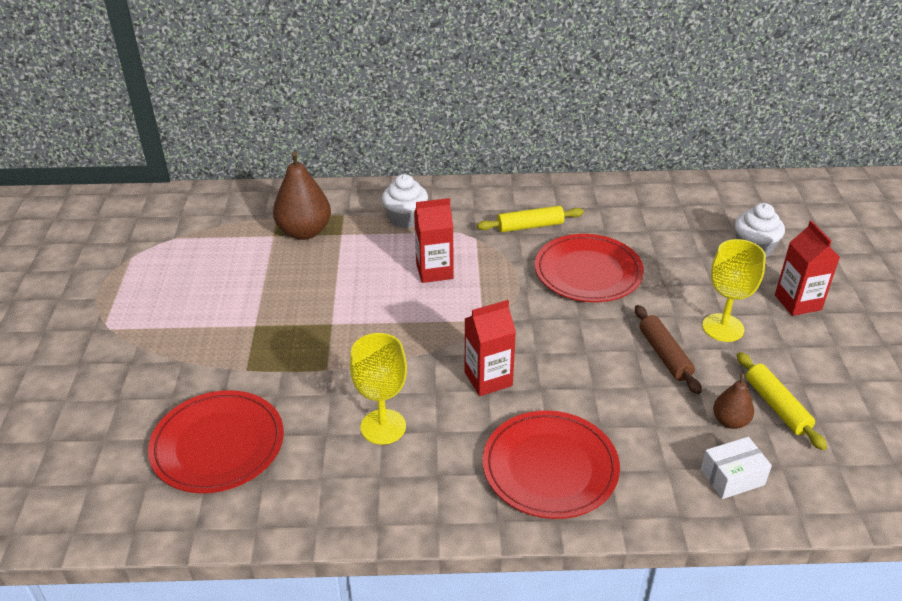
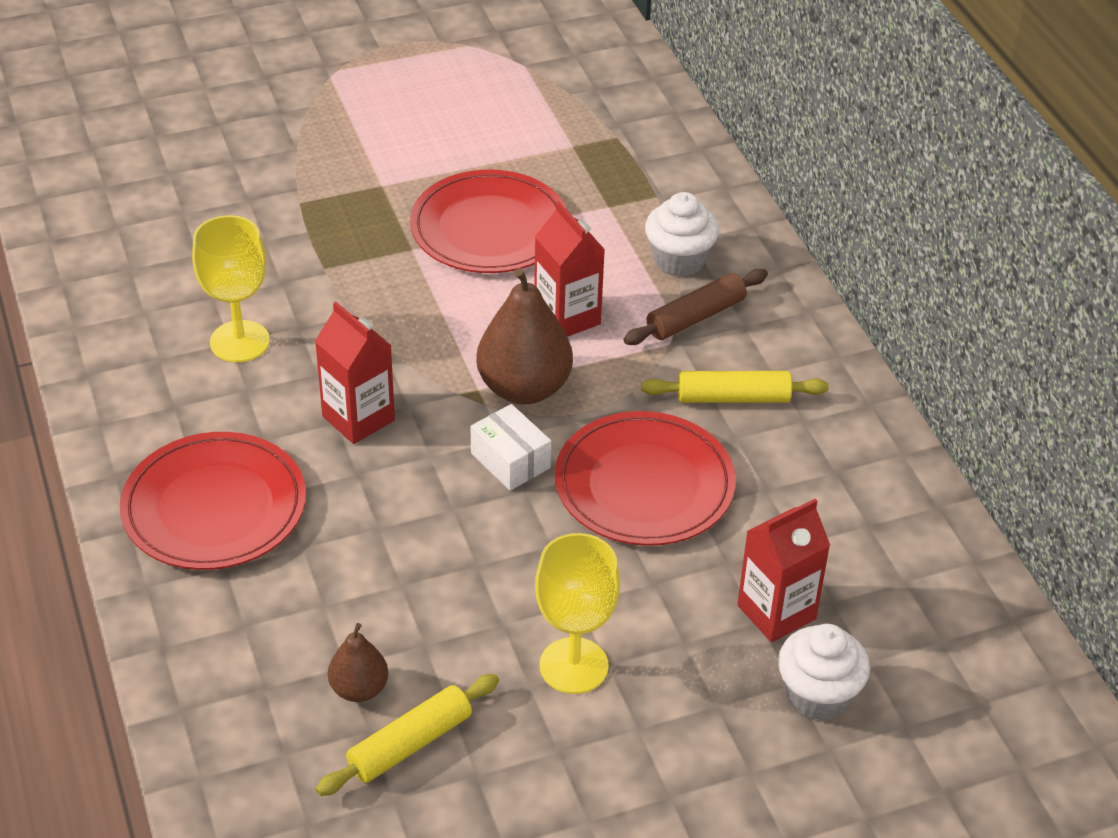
camera: 70 degrees right, 5 degrees up
(218, 445) = (171, 218): red plate -> red plate (489, 228)
(304, 232) = (595, 171): brown pear -> brown pear (524, 388)
(530, 226) = (733, 398): yellow rolling pin -> yellow rolling pin turned 60 degrees counterclockwise
(664, 355) = (479, 599): brown rolling pin -> brown rolling pin (695, 317)
(732, 477) = (248, 698): white box -> white box (510, 460)
(797, 302) = (686, 765): red carton -> red carton (776, 612)

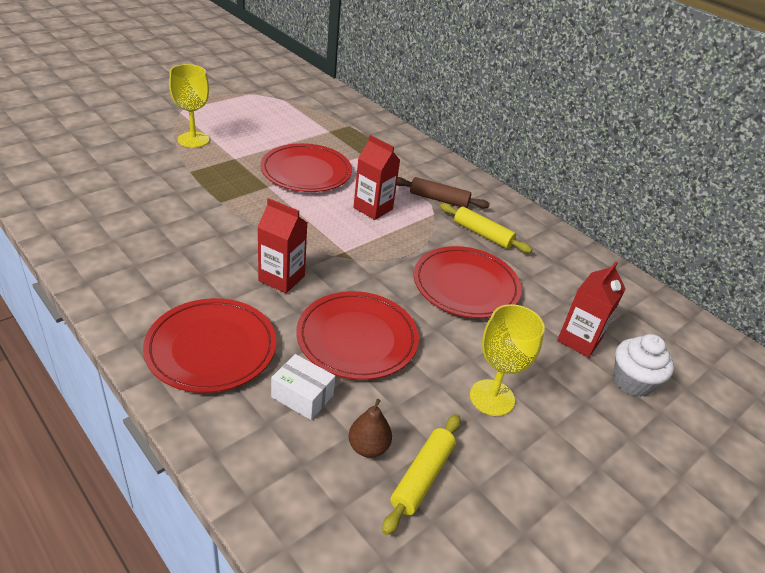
camera: 25 degrees left, 5 degrees down
(240, 341) = (185, 247): yellow goblet -> yellow goblet (193, 140)
(423, 535) = (357, 338): none -> red plate
(510, 460) = (385, 286): white box -> white box (302, 396)
(524, 388) = (370, 247): brown pear -> none
(679, 260) = (414, 175): white cupcake -> none
(695, 317) = (439, 199): brown rolling pin -> brown rolling pin turned 75 degrees clockwise
(733, 398) = (482, 234): yellow rolling pin -> yellow rolling pin turned 60 degrees clockwise

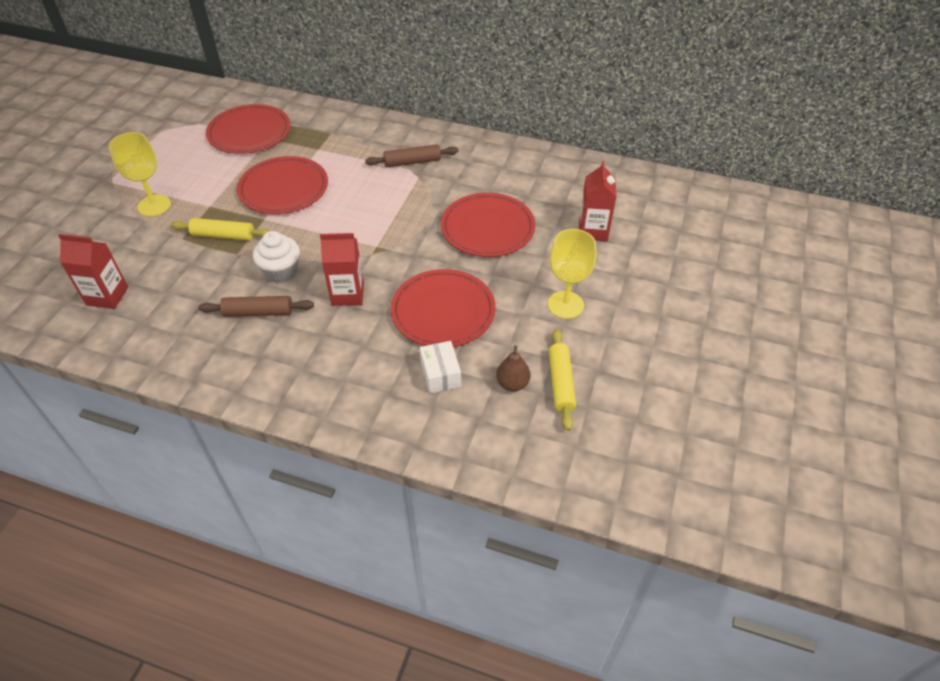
camera: 25 degrees left, 10 degrees up
(192, 255) = (258, 312): none -> brown rolling pin
(211, 348) = (345, 376): red plate -> red plate (249, 133)
(302, 396) = (440, 374): white box -> white box turned 75 degrees clockwise
(373, 208) = (367, 196): red carton -> red carton (107, 296)
(482, 234) = (468, 177): yellow rolling pin -> yellow rolling pin (223, 235)
(632, 382) = (645, 244): white cupcake -> white cupcake (281, 272)

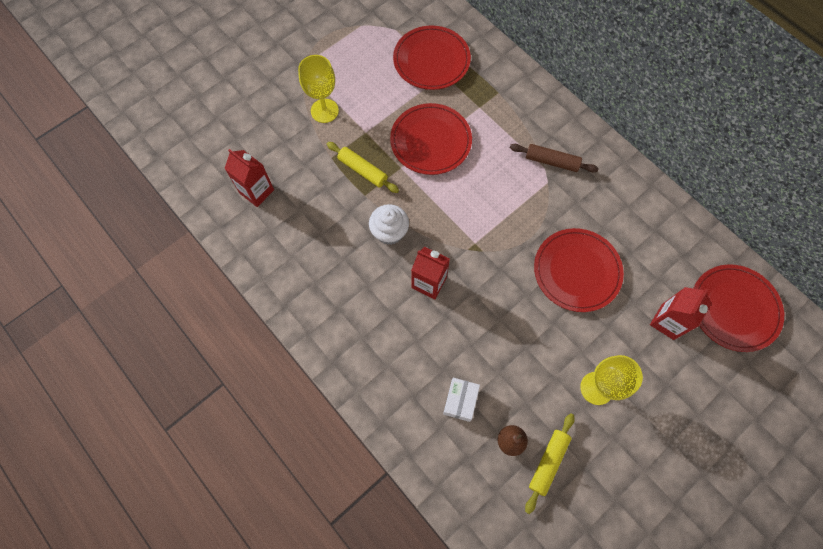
camera: 30 degrees right, 20 degrees up
(258, 312) = (355, 265): brown rolling pin -> none
(443, 311) = (494, 340): red plate -> red plate (734, 309)

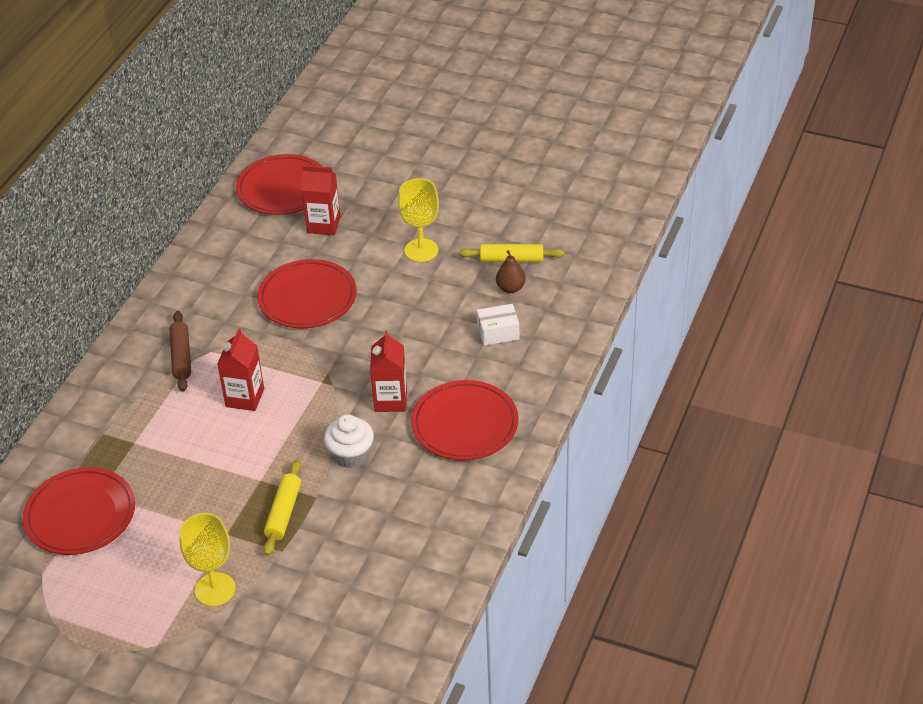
camera: 115 degrees left, 25 degrees down
(256, 191) = (371, 601): red carton -> red carton (245, 398)
(430, 141) = (207, 467): red plate -> red plate (465, 424)

